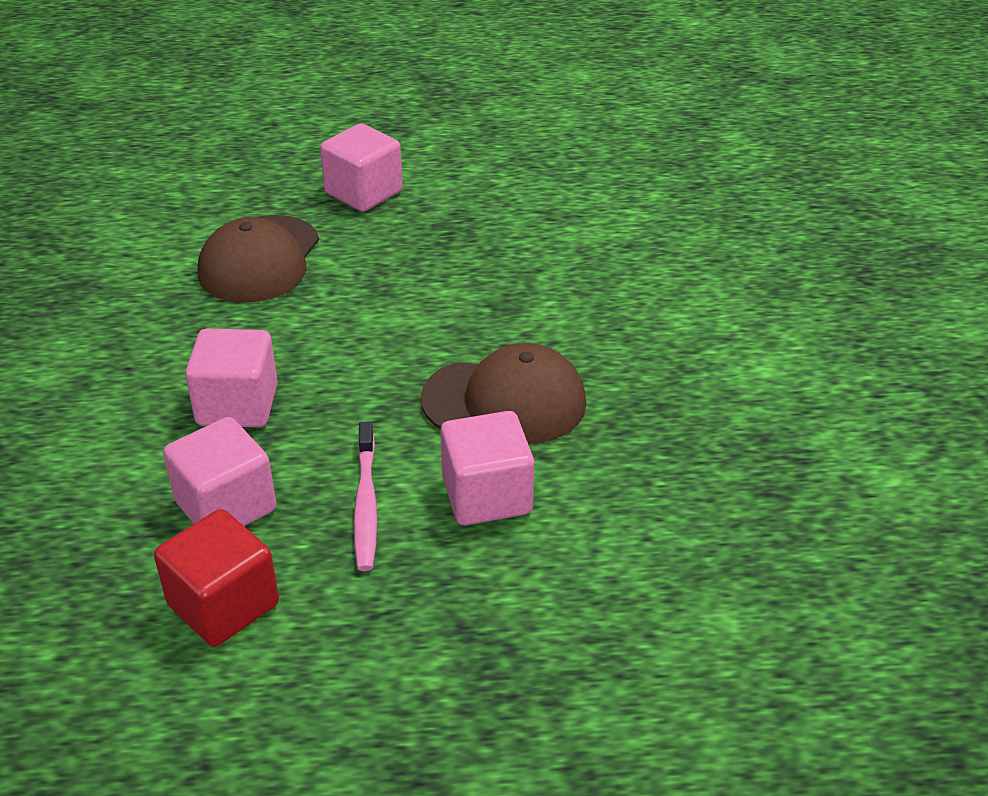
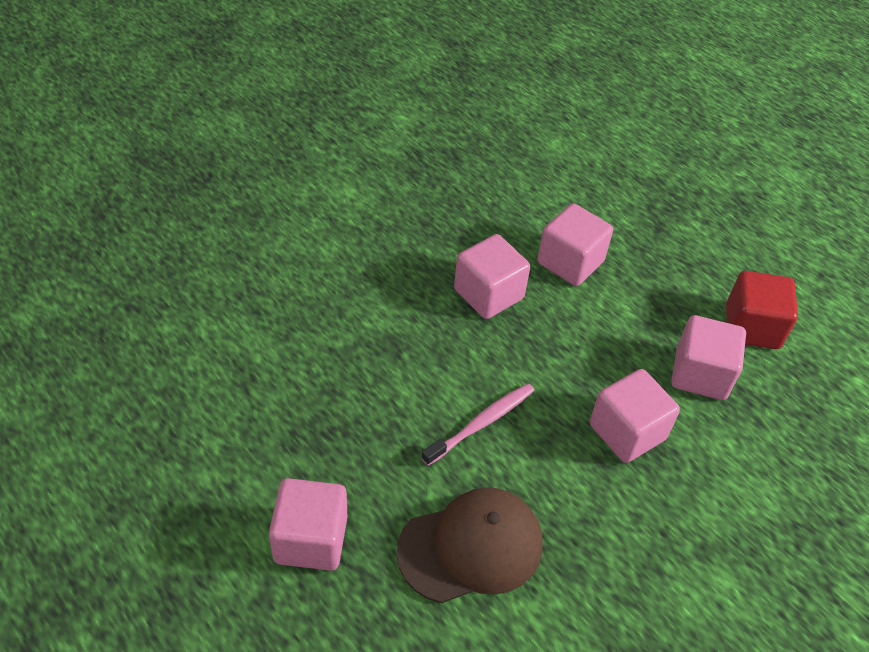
camera: 130 degrees left, 10 degrees up
(366, 504) = (630, 310): pink toothbrush -> pink toothbrush (481, 423)
(505, 401) = (488, 294): brown cap -> pink cube

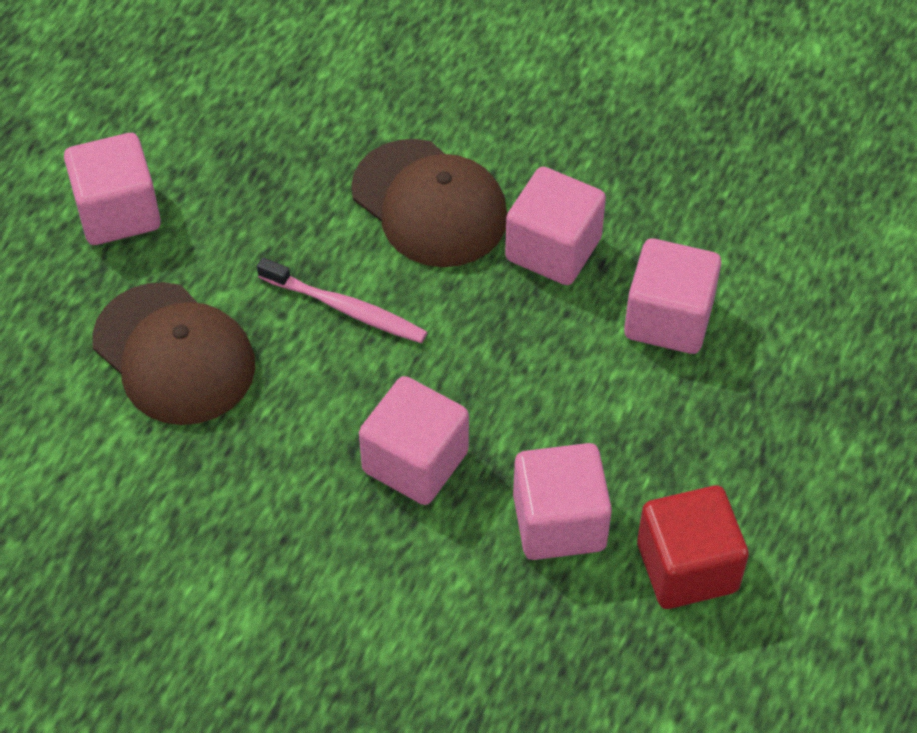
camera: 70 degrees right, 5 degrees up
(415, 342) = (429, 204): none -> brown cap

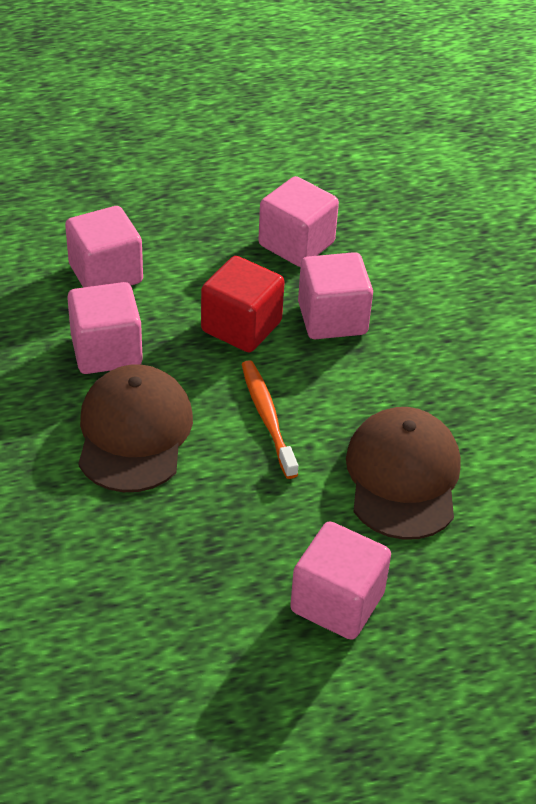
camera: 135 degrees left, 10 degrees down
(346, 308) = (267, 417): pink toothbrush -> orange toothbrush
(687, 567) = (263, 189): red cube -> red cube (241, 327)

